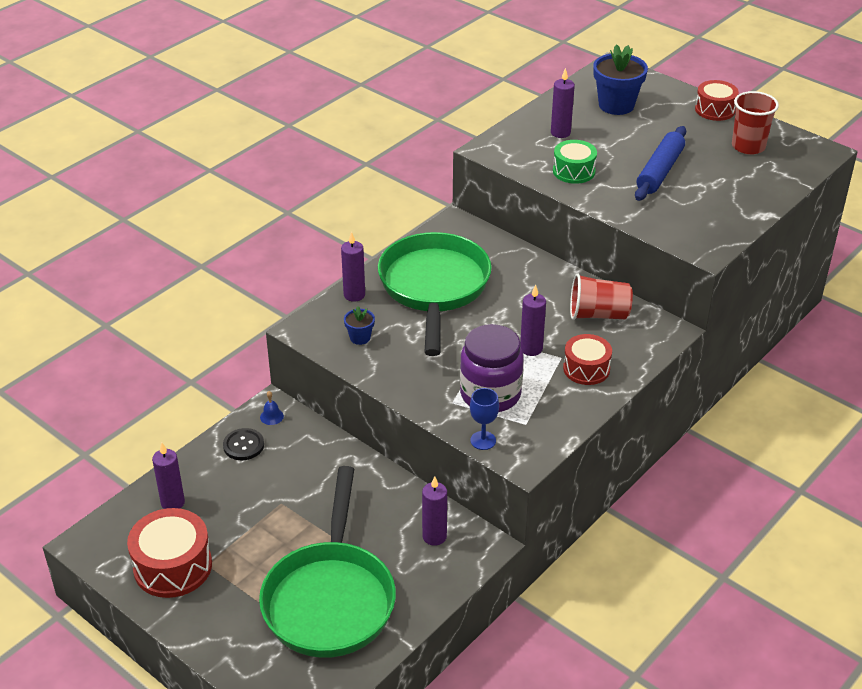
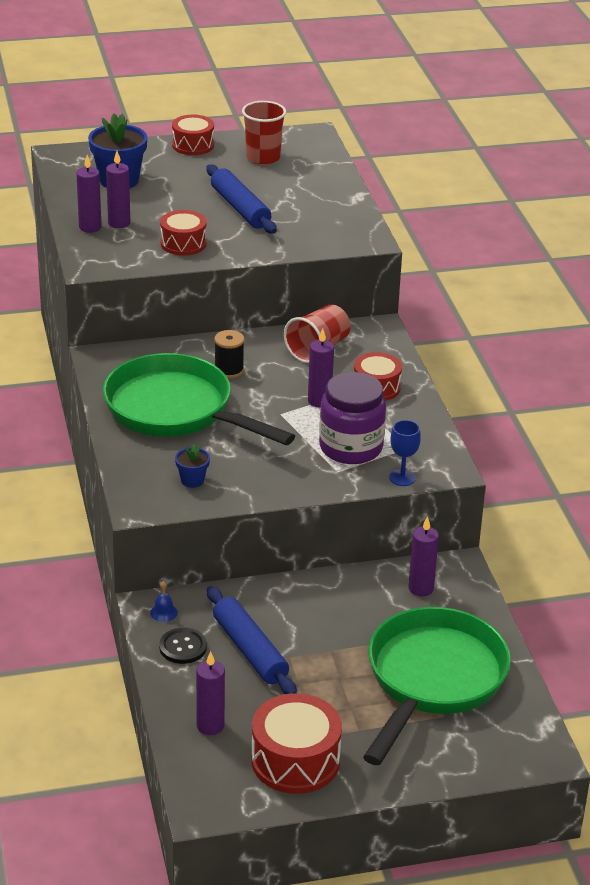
camera: 55 degrees left, 5 degrees down
(271, 480) = (249, 650): none -> blue rolling pin
(330, 598) = (432, 680): green pan -> green pan turned 105 degrees counterclockwise
(354, 295) = (127, 457): purple candle -> purple candle (90, 227)
(514, 286) = (229, 370): none -> black spool
(574, 171) = (183, 243): green drum -> red drum

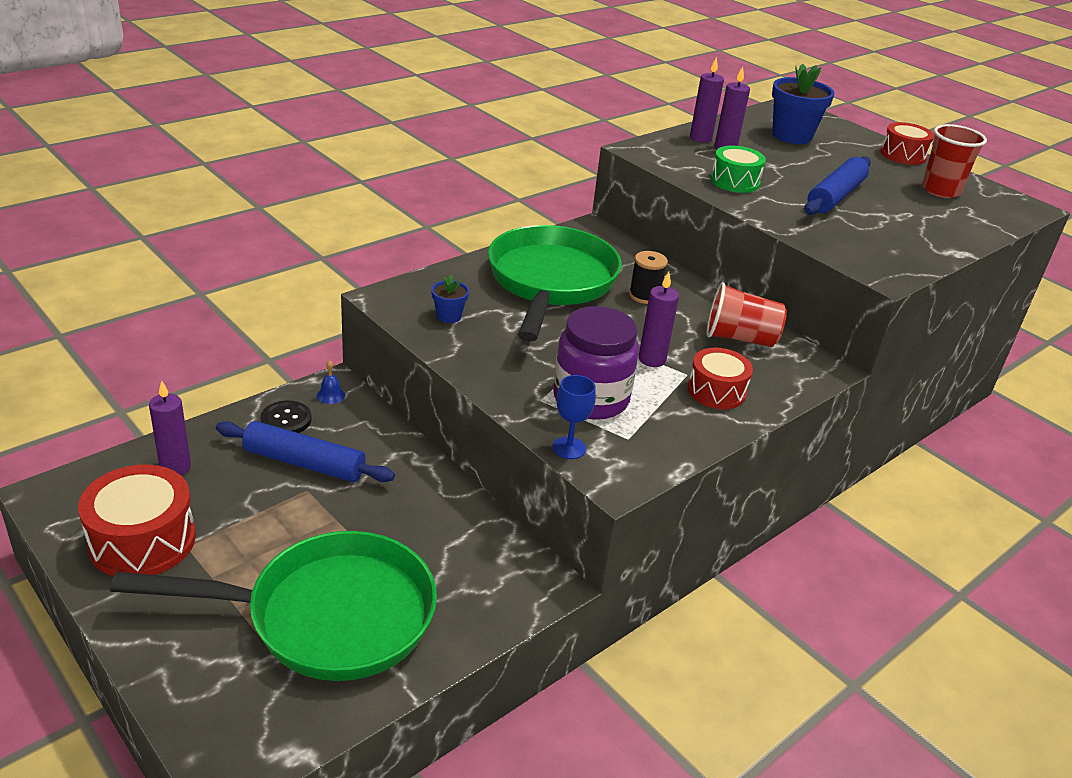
camera: 60 degrees right, 0 degrees up
(183, 243) = (735, 181): red drum -> green drum
(249, 650) = (304, 463): blue rolling pin -> blue rolling pin turned 75 degrees clockwise
(421, 588) = (486, 563): purple candle -> none

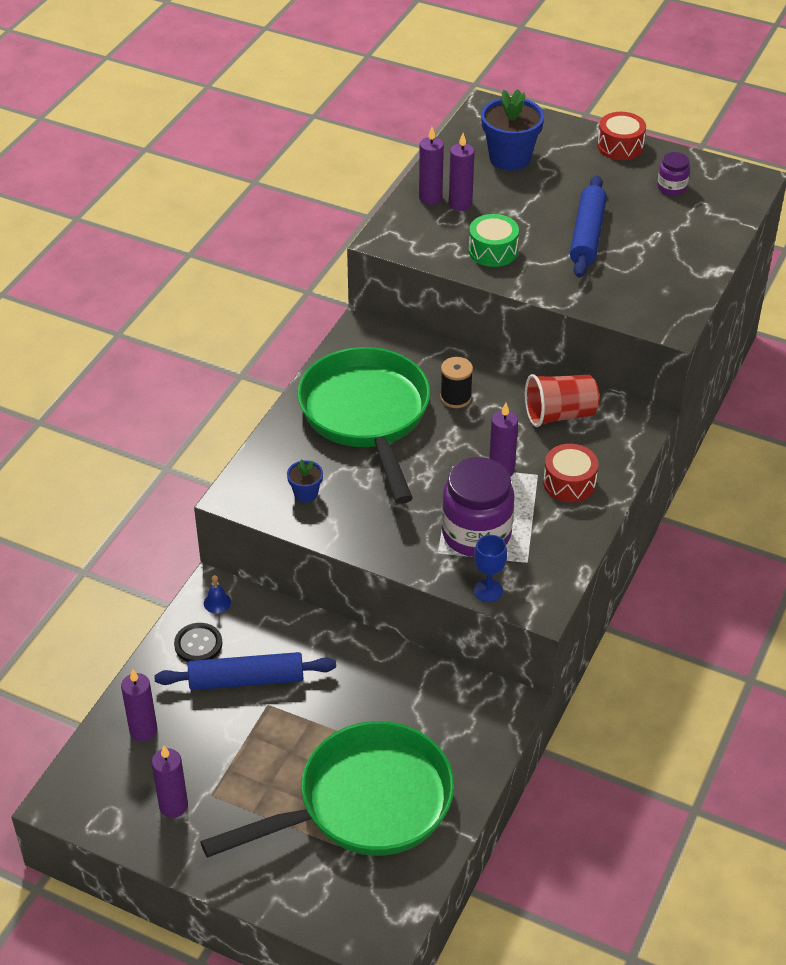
camera: 20 degrees left, 10 degrees up
(142, 541) = (173, 806): red drum -> purple candle
(940, 190) = (671, 187): red cup -> purple jar

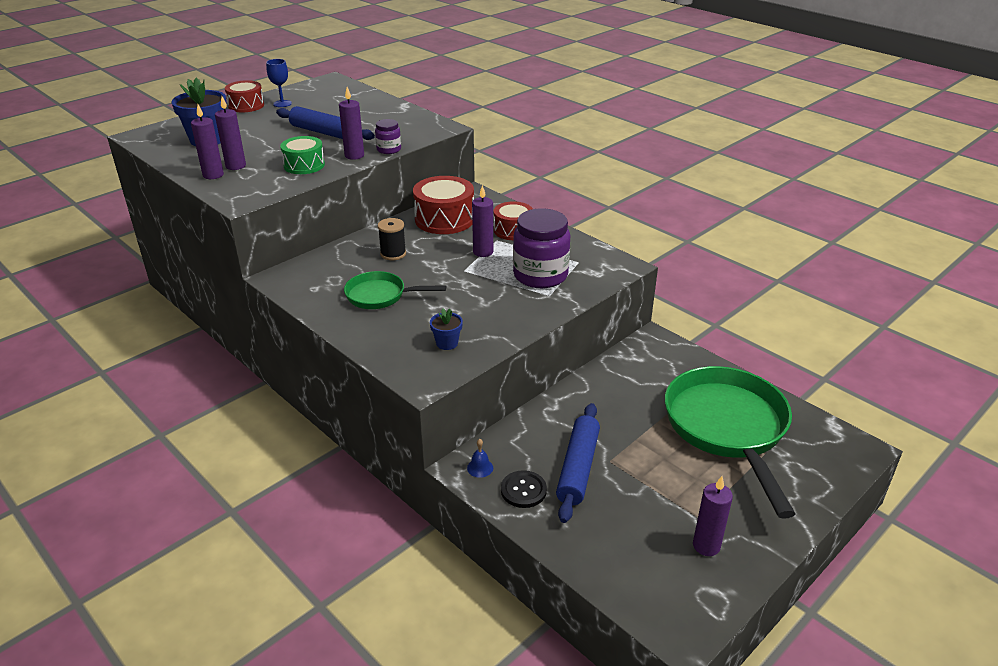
camera: 70 degrees left, 10 degrees down
(143, 731) = (612, 550): purple candle -> purple candle (354, 156)
(367, 416) = (380, 296): green pan -> green pan, size x0.51
(488, 591) = (599, 282): blue goblet -> blue goblet (282, 104)
(559, 415) = (444, 219): red cup -> red drum
(671, 187) = (309, 100): purple jar -> purple jar (389, 149)

